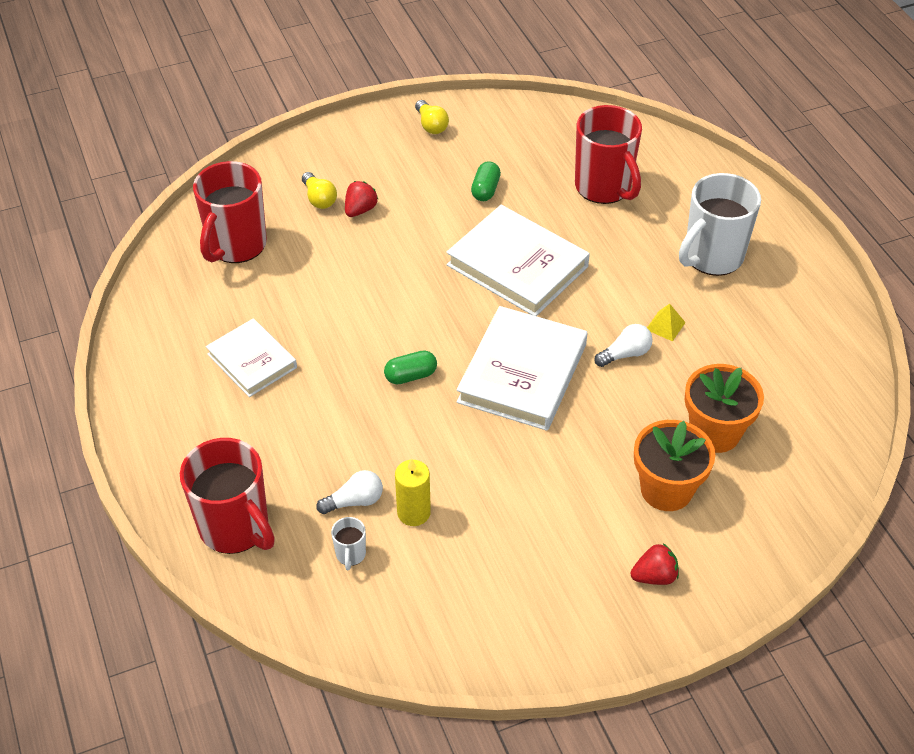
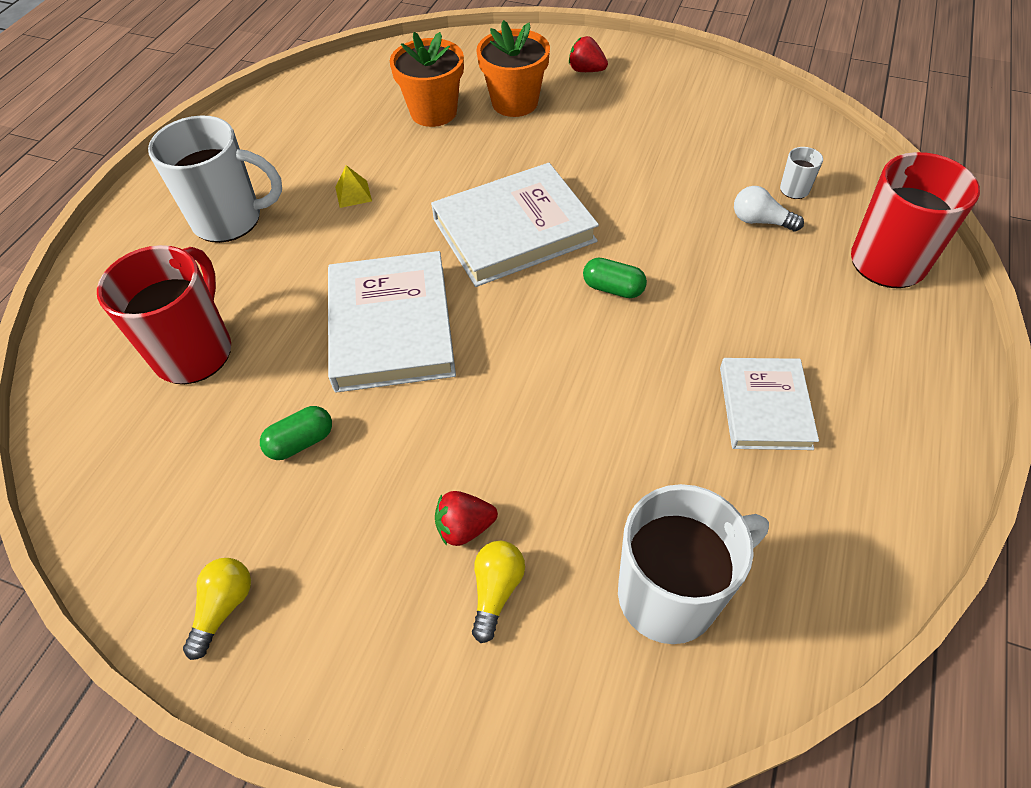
camera: 135 degrees left, 5 degrees up
(236, 245) = (671, 594): red mug -> white mug
(413, 512) = (717, 187): yellow candle -> none
(625, 354) = (414, 194): white light bulb -> none

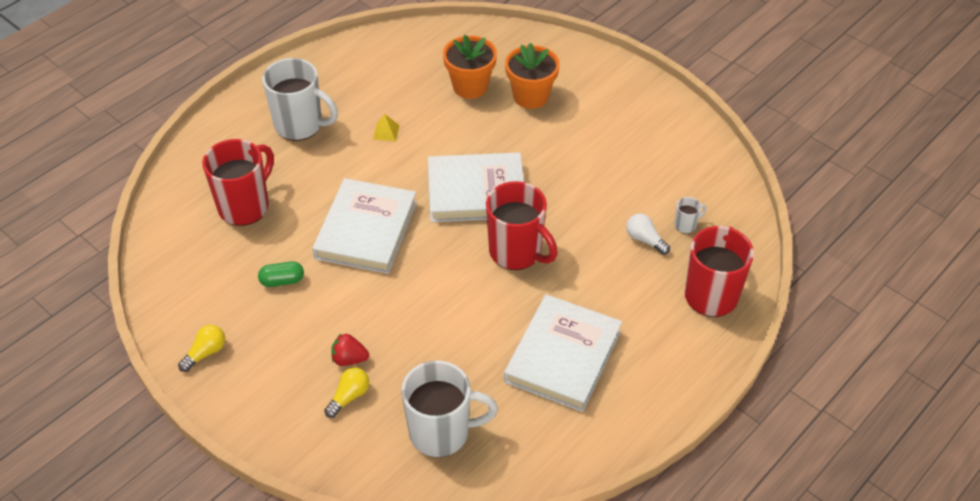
camera: 20 degrees right, 5 degrees down
(586, 70) = (598, 86): red strawberry -> none
(613, 288) = (517, 252): green capsule -> red mug
(764, 407) = (563, 356): white book -> white book, size x1.62

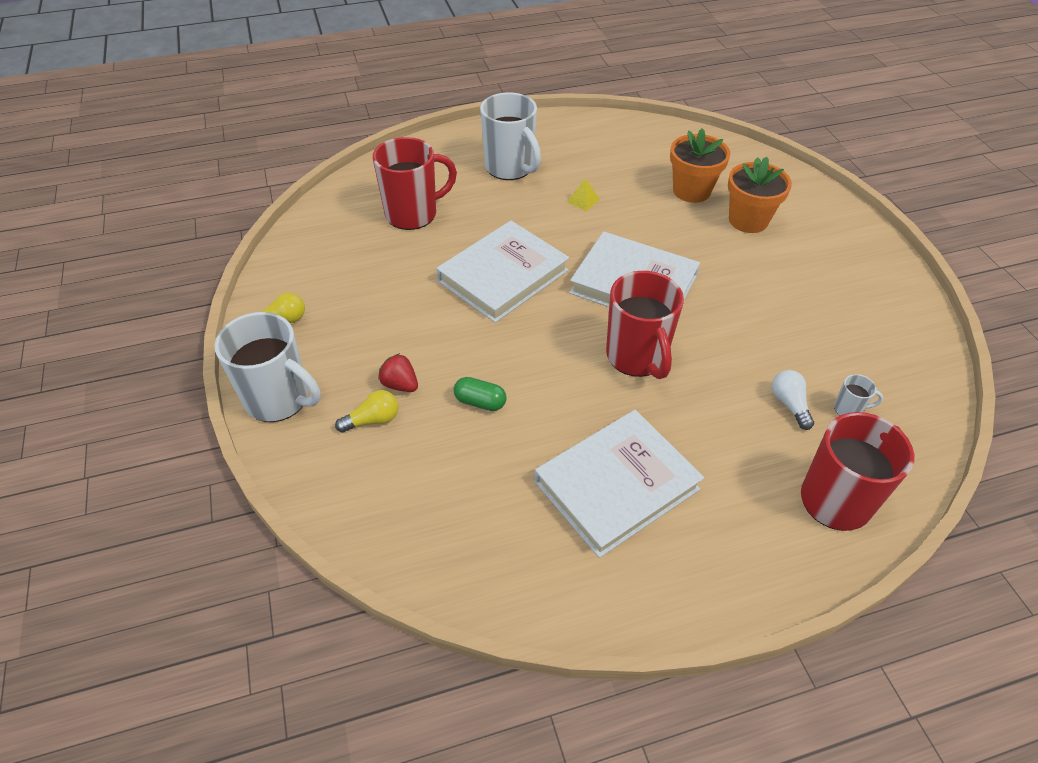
camera: 30 degrees right, 0 degrees up
(282, 281) = (395, 288): green capsule -> green capsule (480, 402)
(441, 433) = (433, 502): white mug -> white mug (279, 399)

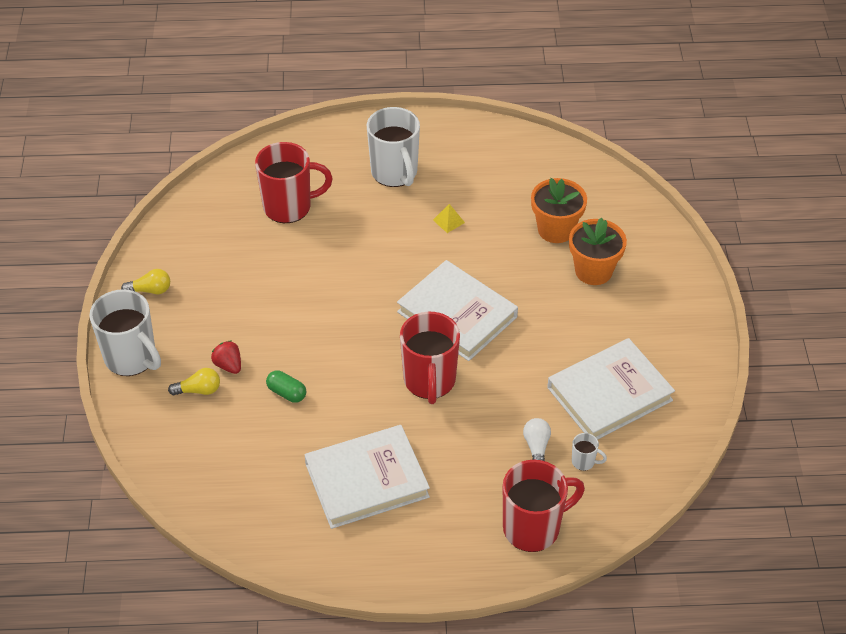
camera: 15 degrees right, 0 degrees up
(503, 276) = (346, 284): white book -> white book (609, 394)

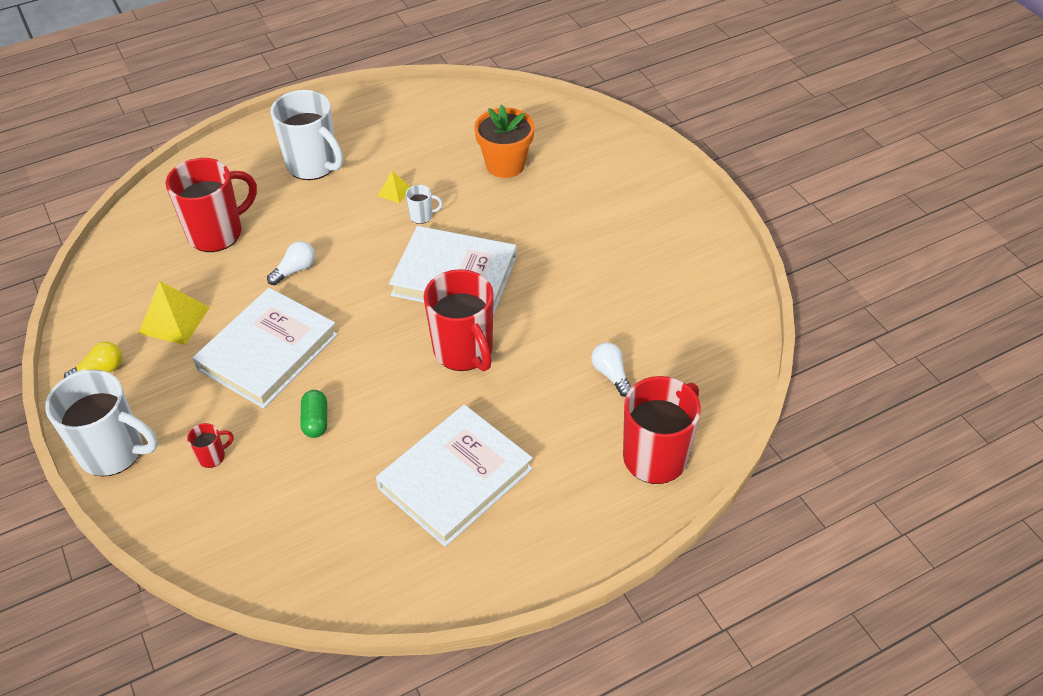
camera: 25 degrees left, 0 degrees up
(199, 390) = (212, 456): yellow light bulb -> red mug
(222, 269) = (174, 320): none -> yellow pyramid
(228, 365) = (234, 417): red strawberry -> none
(286, 393) = (316, 421): green capsule -> green capsule turned 75 degrees clockwise
(333, 261) = (295, 270): none -> white light bulb
(584, 462) = (665, 370): white mug -> white mug (422, 216)
(593, 271) = (564, 189): orange flower pot -> none
(609, 394) = (650, 296): white book -> white book (268, 352)

